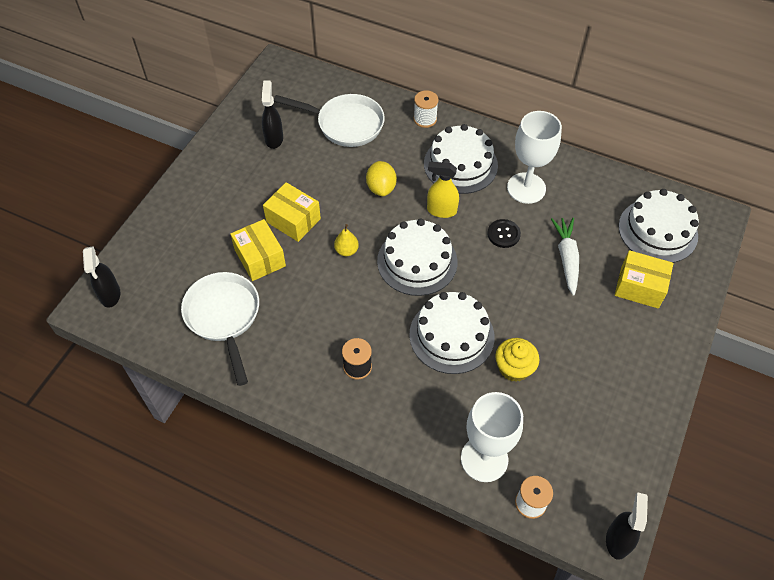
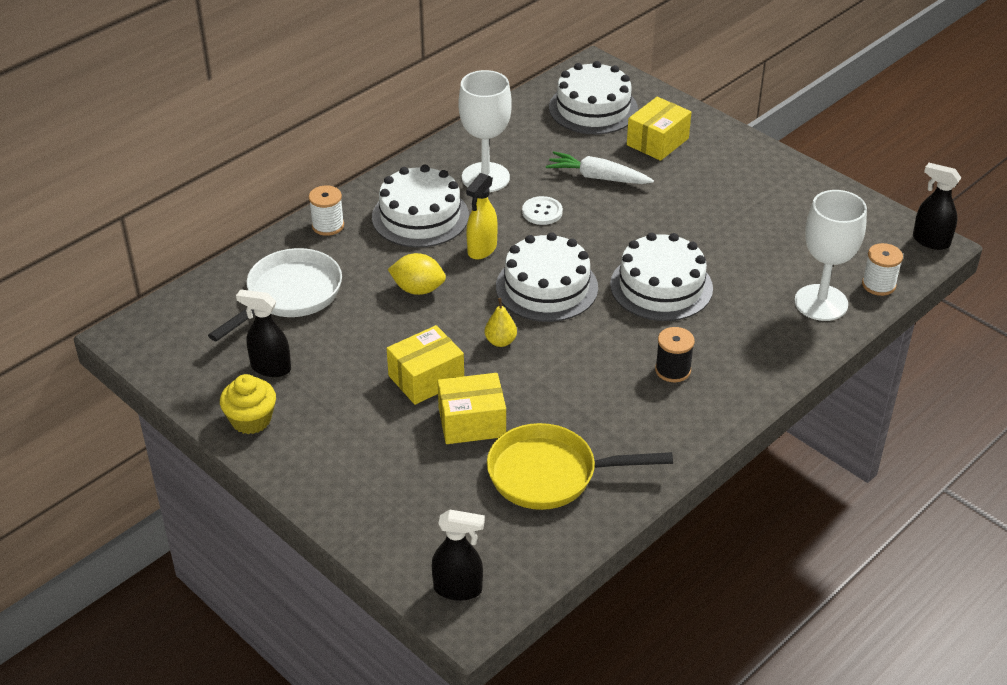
camera: 70 degrees left, 15 degrees down
(224, 317) = (550, 474): white pan -> yellow pan
(503, 234) = (542, 212): black button -> white button
(514, 368) = (720, 253): yellow cupcake -> yellow cupcake (251, 420)

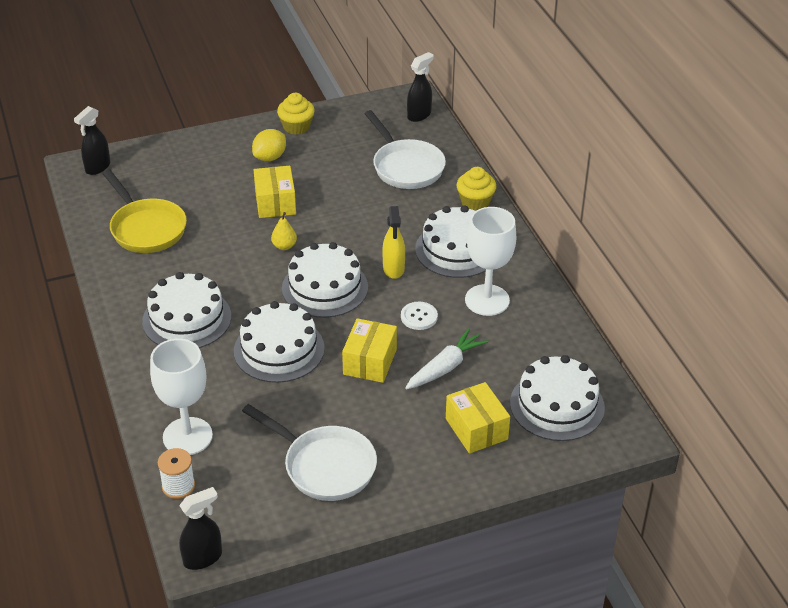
camera: 115 degrees right, 0 degrees up
(270, 368) = (338, 143): black spray bottle -> black spray bottle (419, 115)
(328, 225) = (475, 202): white spool -> yellow cupcake
(418, 289) = (370, 224): yellow lemon -> yellow lemon (270, 157)
(472, 422) = (219, 210): yellow box -> yellow box (370, 362)
(482, 249) = (393, 269): yellow spray bottle -> yellow spray bottle turned 150 degrees counterclockwise
(550, 474) = (146, 228): yellow pan -> yellow pan turned 120 degrees clockwise
(673, 370) = (187, 319): black spool -> white cake
(775, 209) = (324, 466): none -> white pan

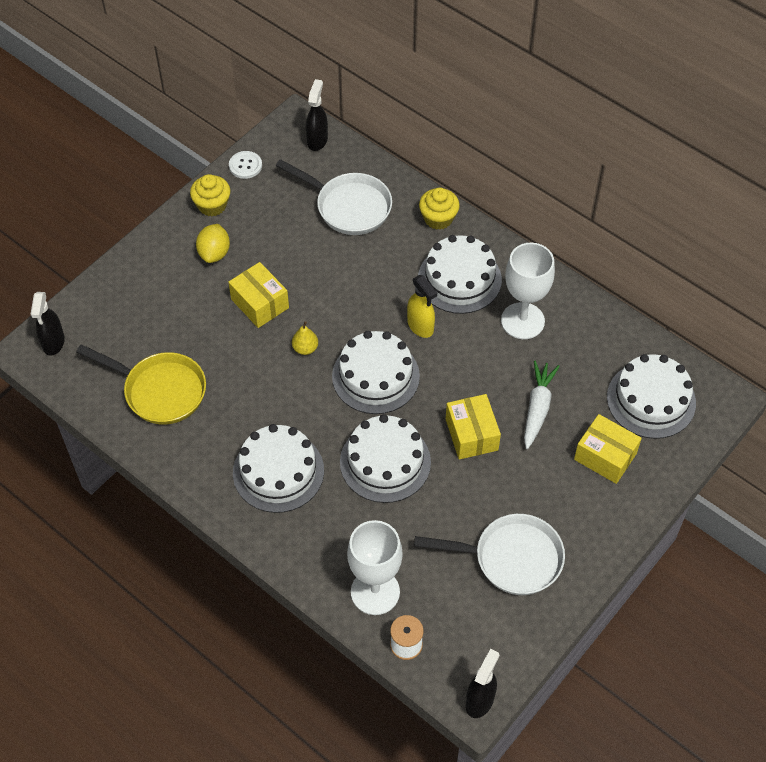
camera: 30 degrees left, 15 degrees up
(419, 317) = (478, 367): white button -> white button (245, 165)

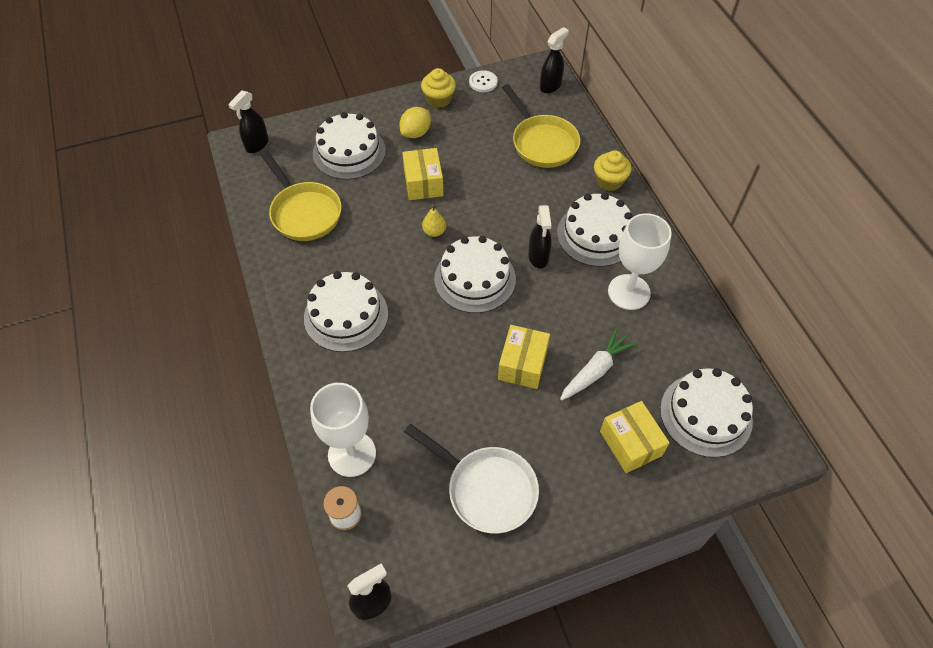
camera: 30 degrees right, 0 degrees up
(348, 206) = (542, 142): white pan -> yellow pan
(385, 462) = (435, 350): white cake -> white cake (349, 152)
(420, 326) = (538, 257): yellow spray bottle -> black spray bottle

